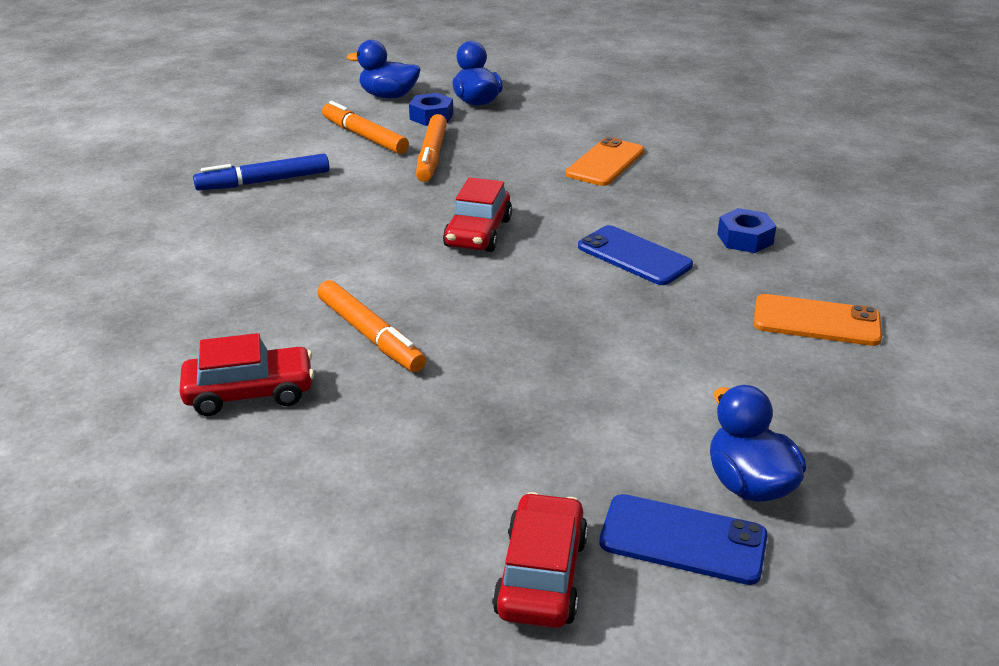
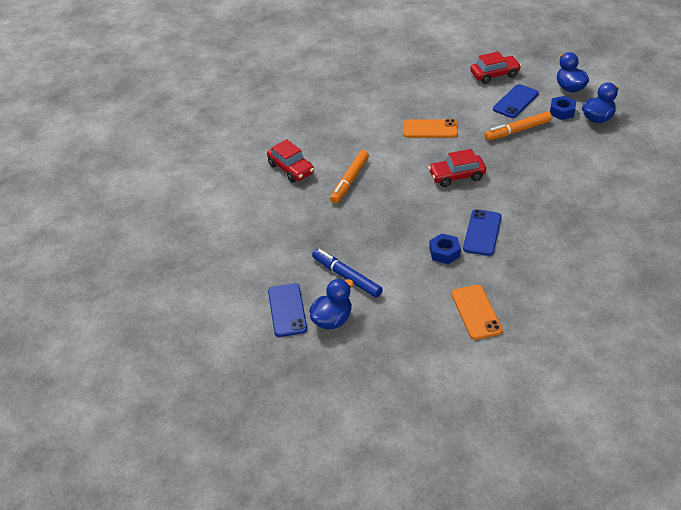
camera: 65 degrees right, 10 degrees up
(264, 181) = (441, 95): blue marker -> blue marker (346, 277)
(364, 136) = (515, 101): orange marker -> blue phone
(541, 575) = (246, 280): red car -> red car (494, 75)
(605, 163) = (573, 190): orange phone -> orange phone (430, 129)
(745, 239) = (537, 266): blue nut -> blue nut (444, 252)

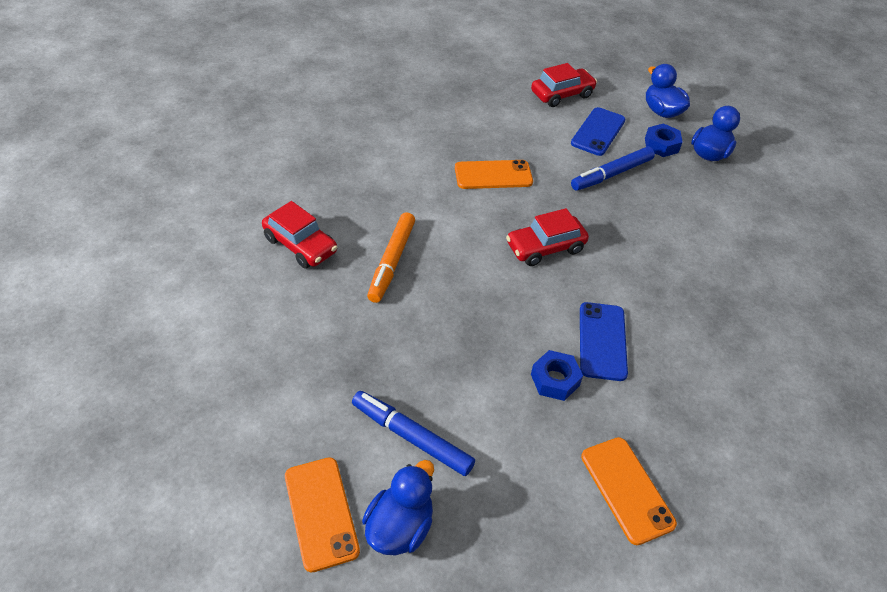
camera: 15 degrees left, 5 degrees up
(287, 310) = (321, 513): blue phone -> orange phone
(517, 130) = (611, 174): orange marker -> blue marker

